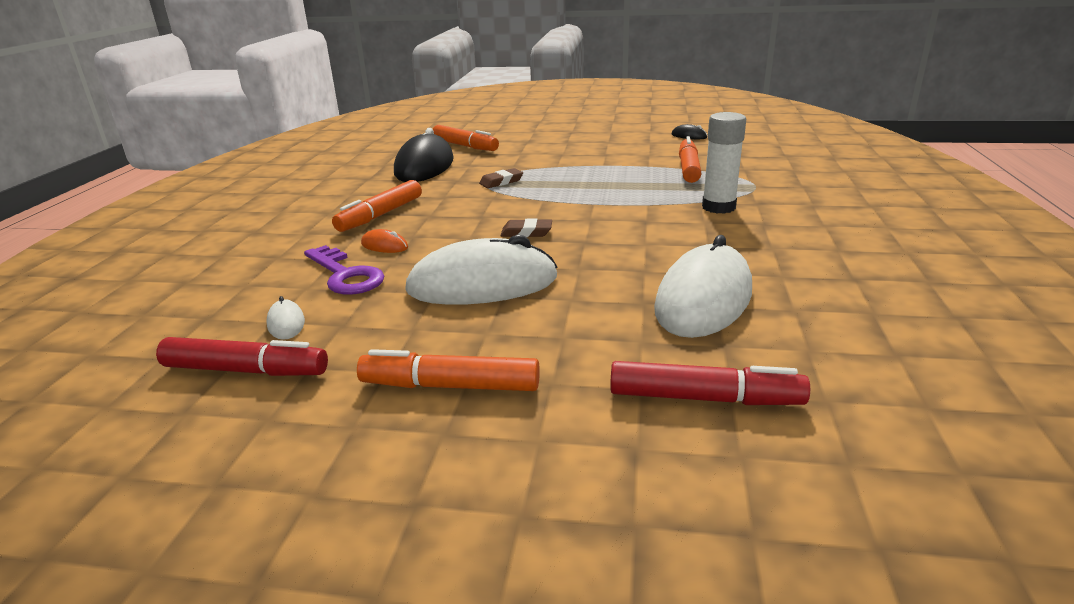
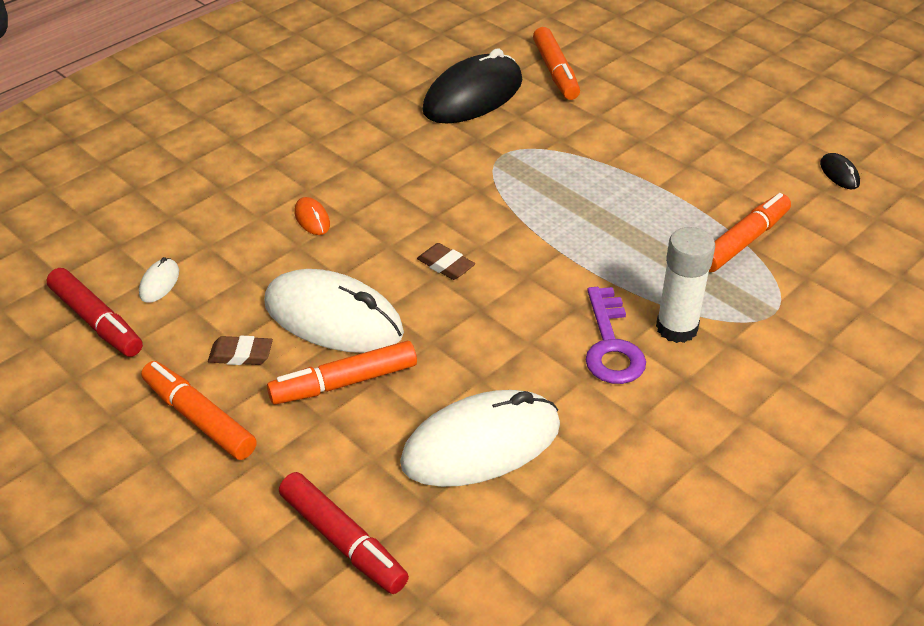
camera: 35 degrees right, 15 degrees up
(346, 275) = (247, 245): purple key -> purple key (611, 345)
(380, 215) = (352, 167): orange marker -> orange marker (344, 383)
(501, 182) = (516, 165): brown eraser -> brown eraser (241, 354)

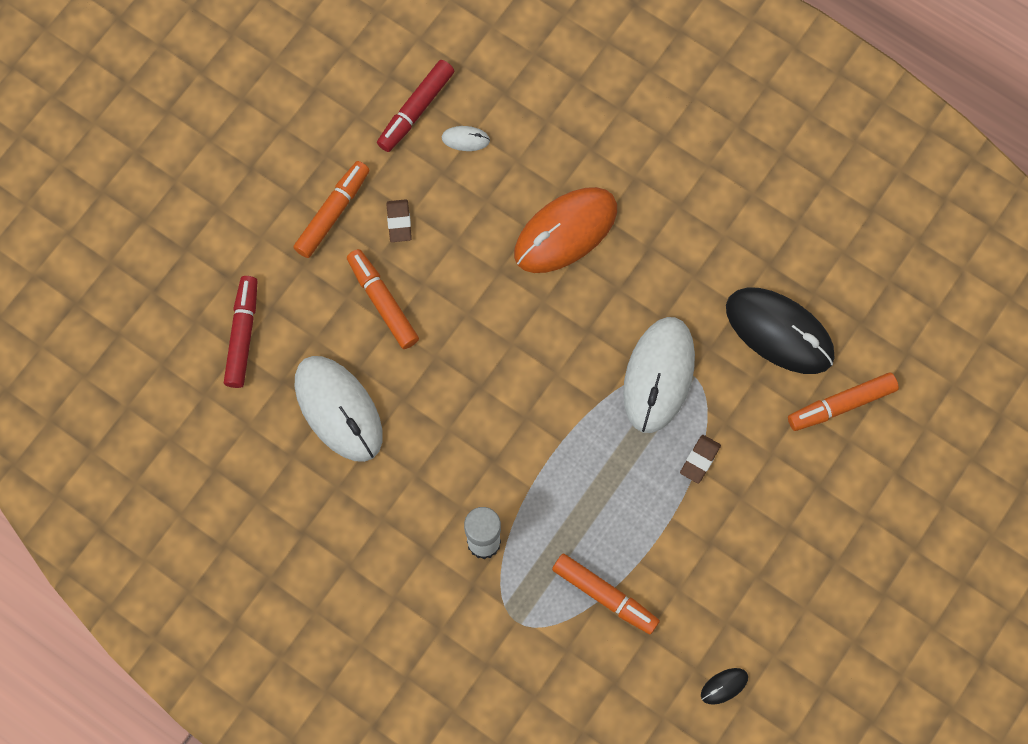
camera: 80 degrees right, 30 degrees up
(312, 218) = (565, 232): orange mouse -> orange mouse, size x2.45
(333, 318) = (449, 278): white mouse -> white mouse (658, 375)
(343, 541) = (243, 335): red marker -> red marker turned 150 degrees clockwise
(445, 265) = (526, 351): brown eraser -> brown eraser (700, 460)
(611, 345) = (455, 492): purple key -> none

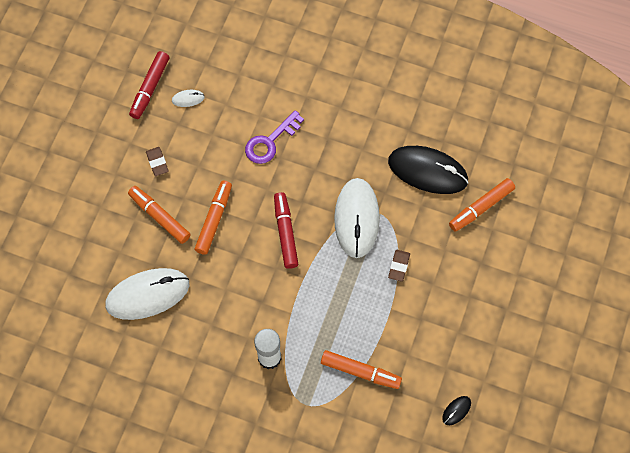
camera: 15 degrees left, 5 degrees down
(243, 335) = (69, 262): red marker -> red marker (285, 233)
(333, 213) = (111, 167): orange marker -> orange marker (214, 220)
(338, 409) = (147, 295): white mouse -> white mouse turned 60 degrees counterclockwise
(565, 232) = (270, 142): orange mouse -> purple key

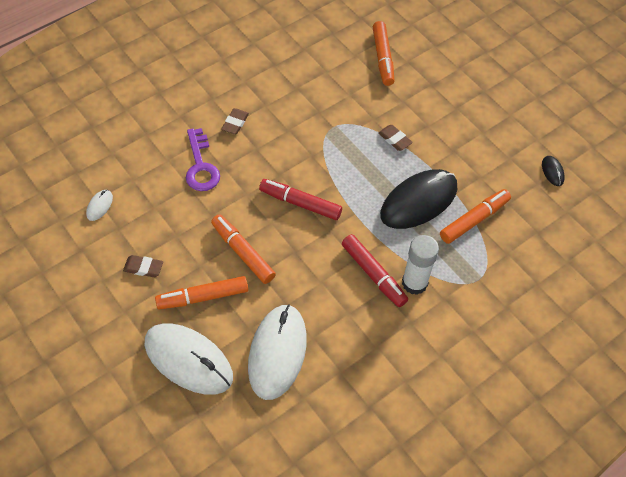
camera: 60 degrees left, 10 degrees down
(150, 88) = (59, 231): red marker -> red marker (373, 274)
(328, 139) = (235, 123): none -> brown eraser
(356, 219) = (328, 144): white mouse -> white mouse (188, 360)
(427, 171) = (322, 73): black mouse -> black mouse (418, 201)

